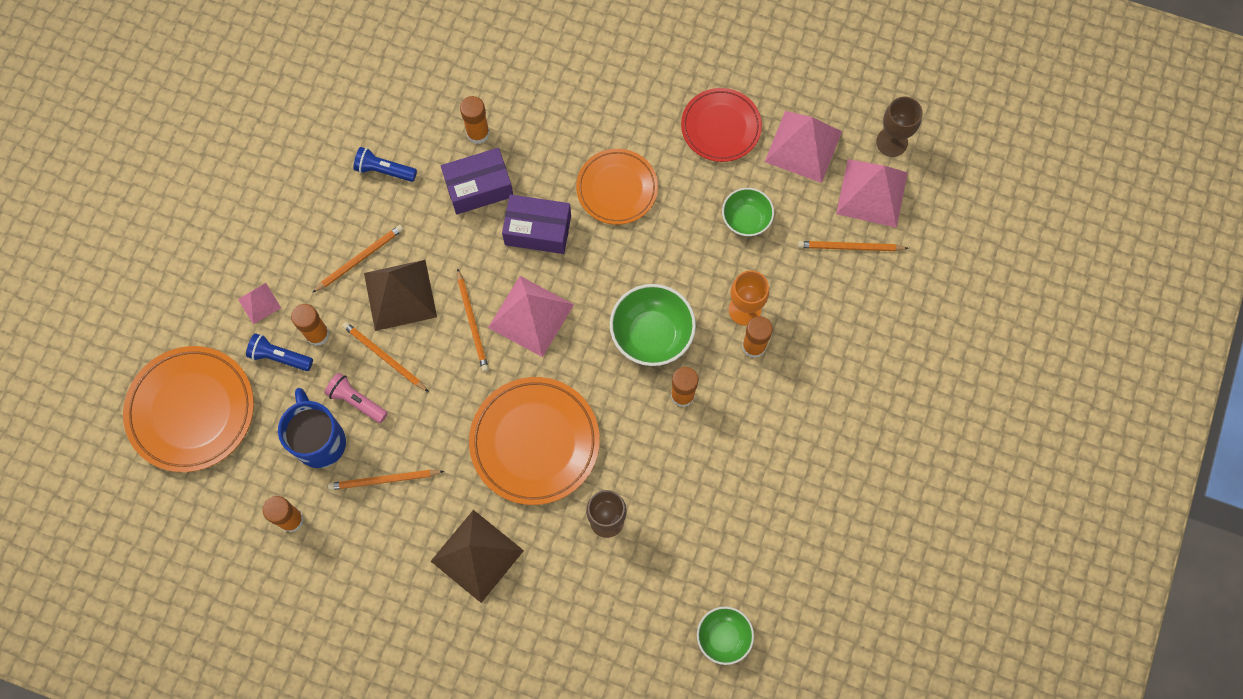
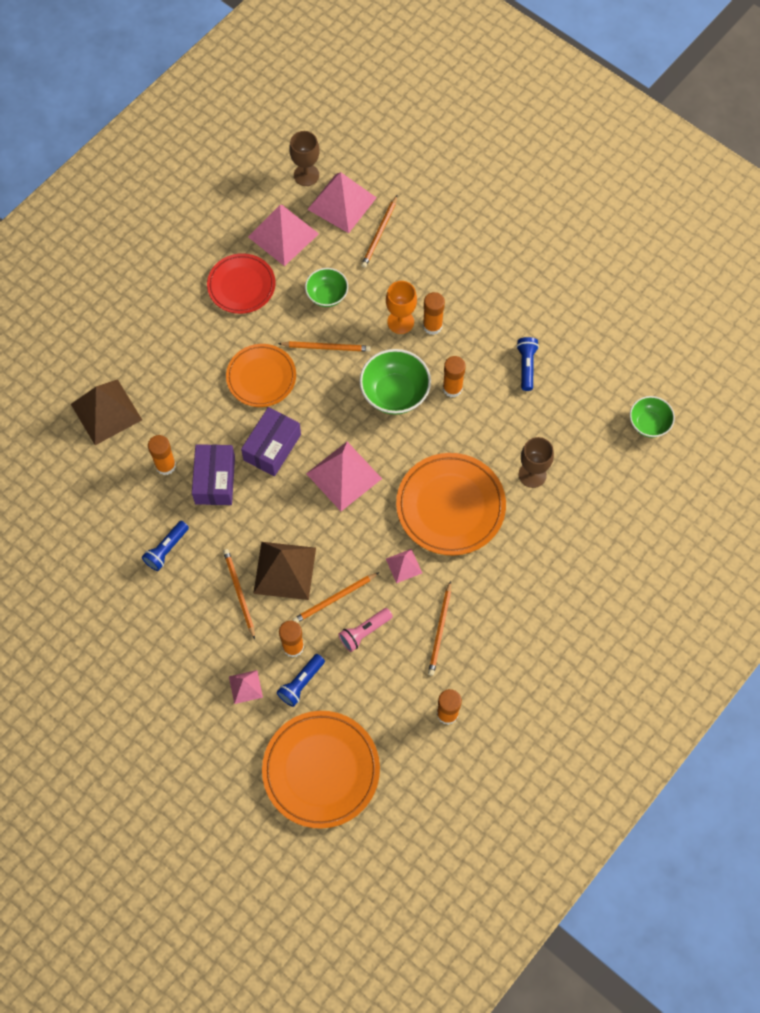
camera: 70 degrees left, 5 degrees down
(320, 440) = (387, 671): blue mug -> none
(446, 416) = (403, 565): none -> pink pyramid
(472, 322) = (331, 521): orange pencil -> orange pencil (326, 347)
(477, 556) = (527, 578): brown pyramid -> brown pyramid (106, 412)
(744, 469) = (526, 366): none -> blue flashlight

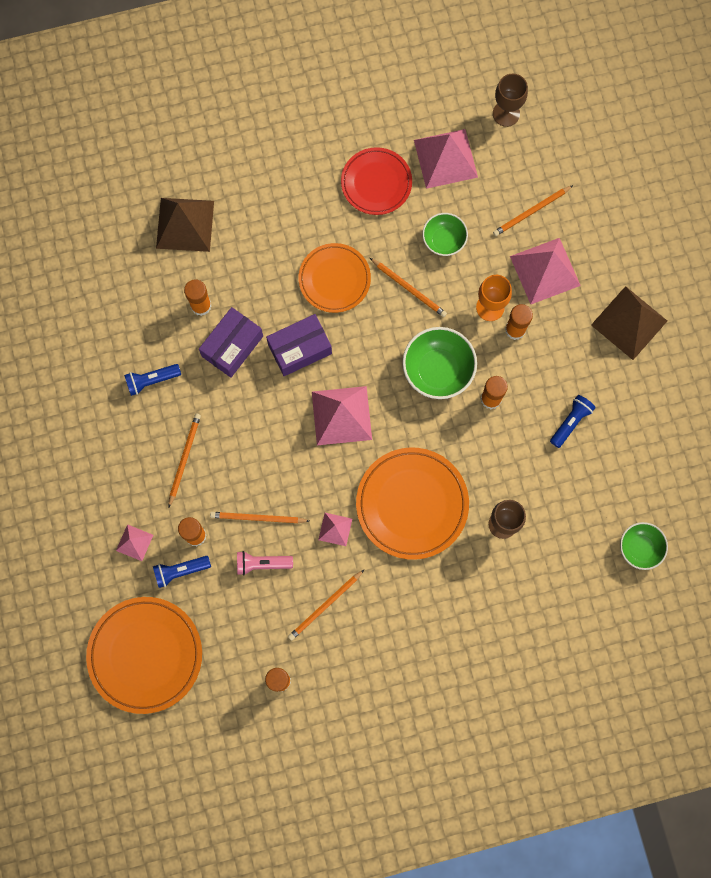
camera: 35 degrees right, 10 degrees up
(285, 570) = (234, 465): brown pyramid -> brown pyramid (629, 323)
(341, 203) = (518, 161): pink pyramid -> pink pyramid (545, 270)

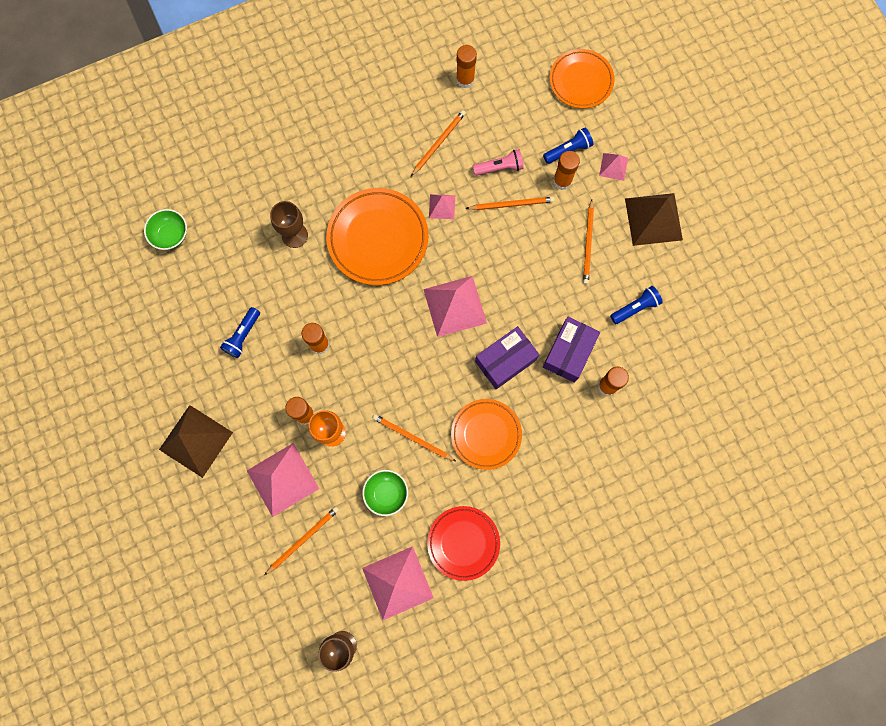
camera: 170 degrees right, 0 degrees up
(145, 655) = (581, 81): orange plate -> orange plate, size x0.66
(185, 224) = (643, 465): brown pyramid -> brown pyramid (653, 219)
(438, 370) = (373, 363): green bowl -> none

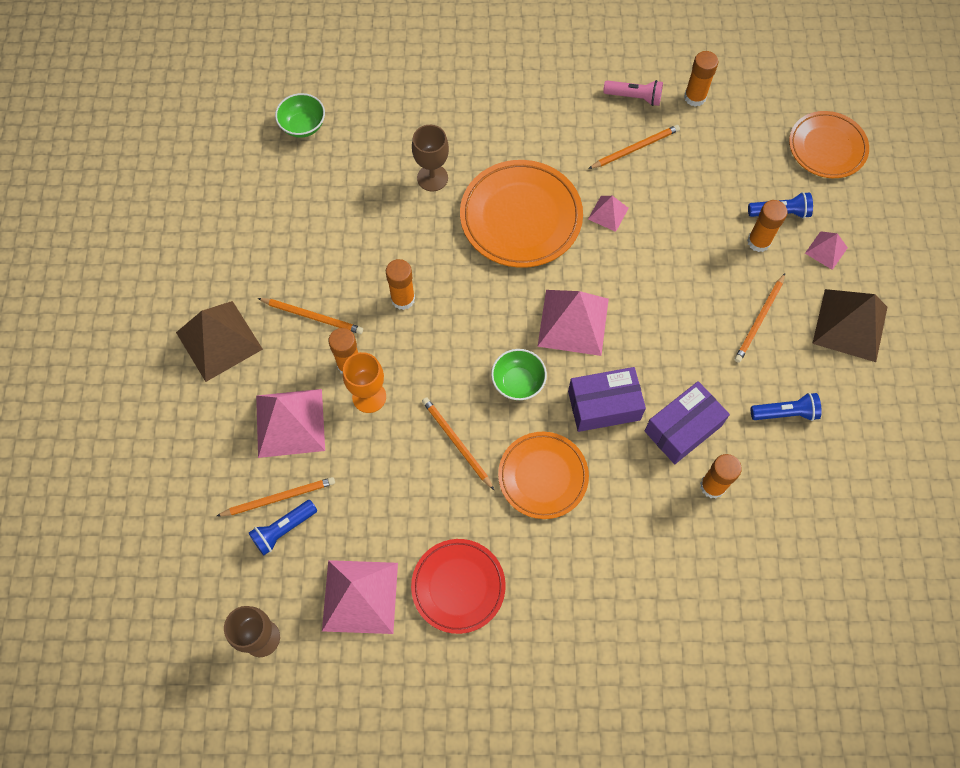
camera: 25 degrees right, 10 degrees down
(243, 336) = (325, 255): blue flashlight -> blue flashlight (283, 530)
(386, 493) = (397, 490): green bowl -> green bowl (518, 382)
(499, 167) = (692, 199): pink flashlight -> pink flashlight (634, 97)
(511, 204) = (688, 242): orange pencil -> orange pencil (312, 316)

